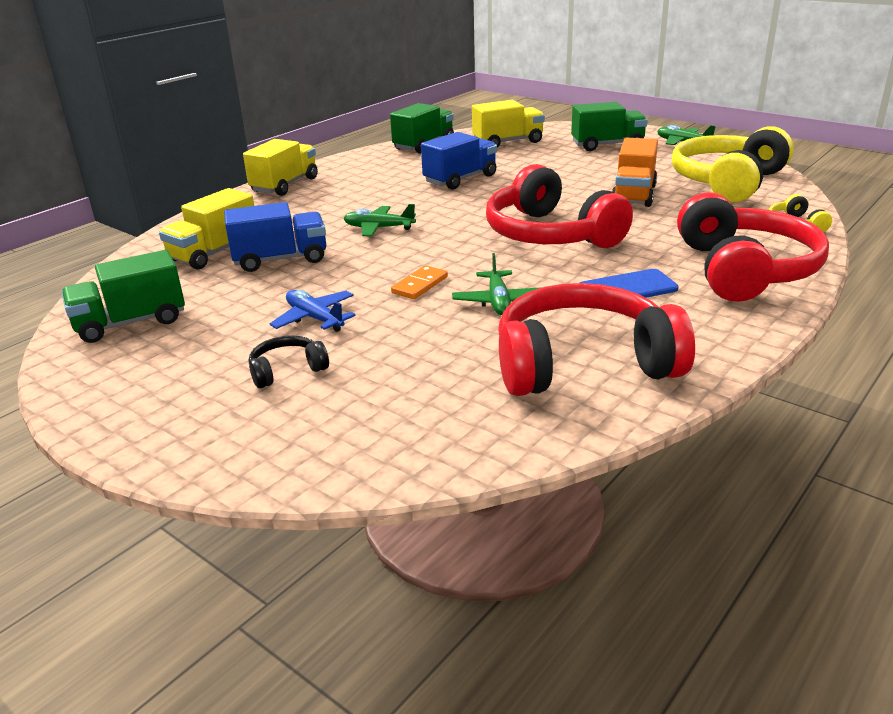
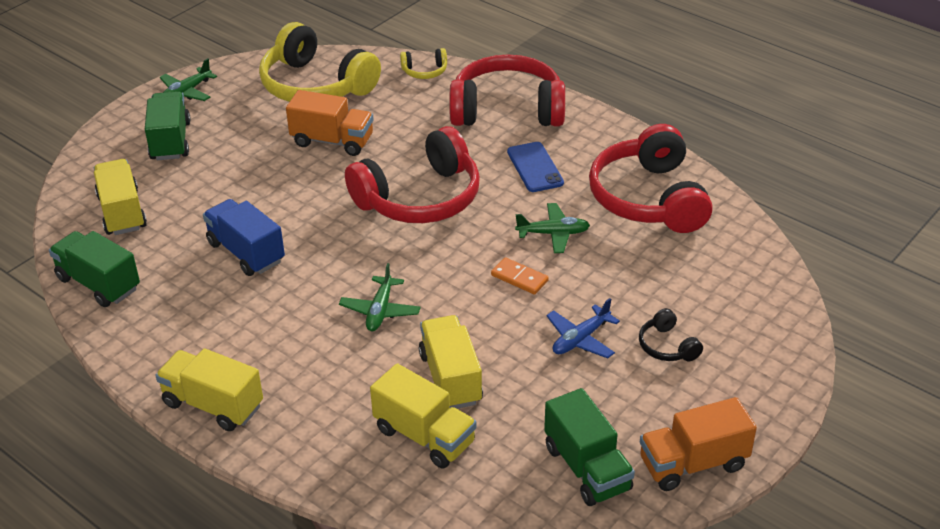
camera: 90 degrees left, 10 degrees up
(97, 382) = (693, 464): none -> orange truck
(280, 259) = (450, 378): blue truck -> yellow truck

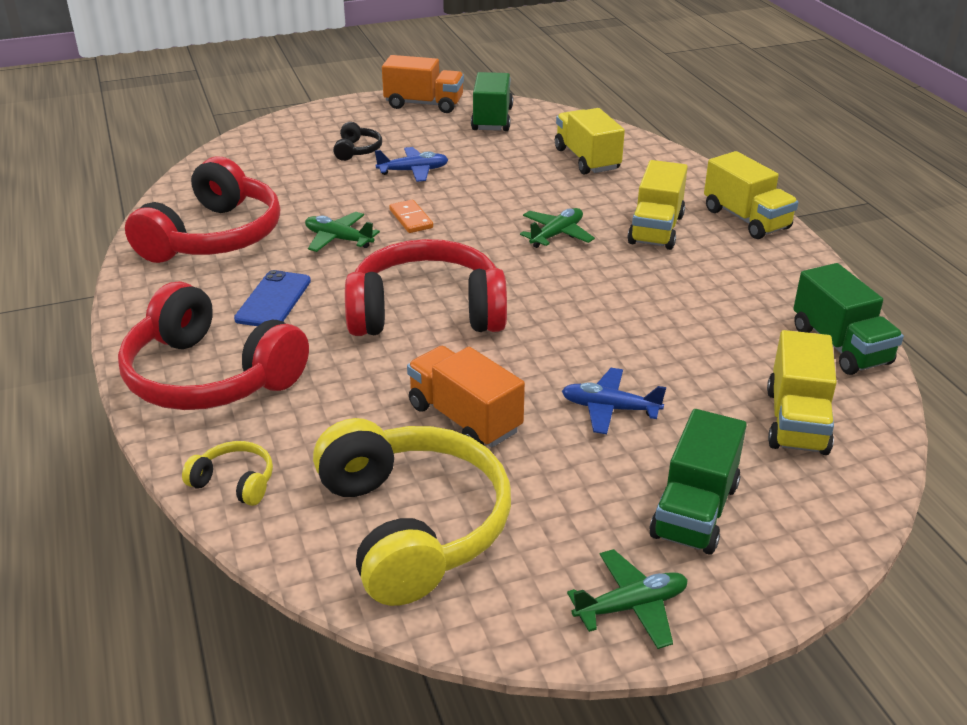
camera: 150 degrees left, 5 degrees down
(246, 252) = (657, 323): blue truck -> none
(247, 178) = (610, 408): none -> blue plane
(450, 378) = (538, 180): yellow truck -> yellow truck (656, 229)

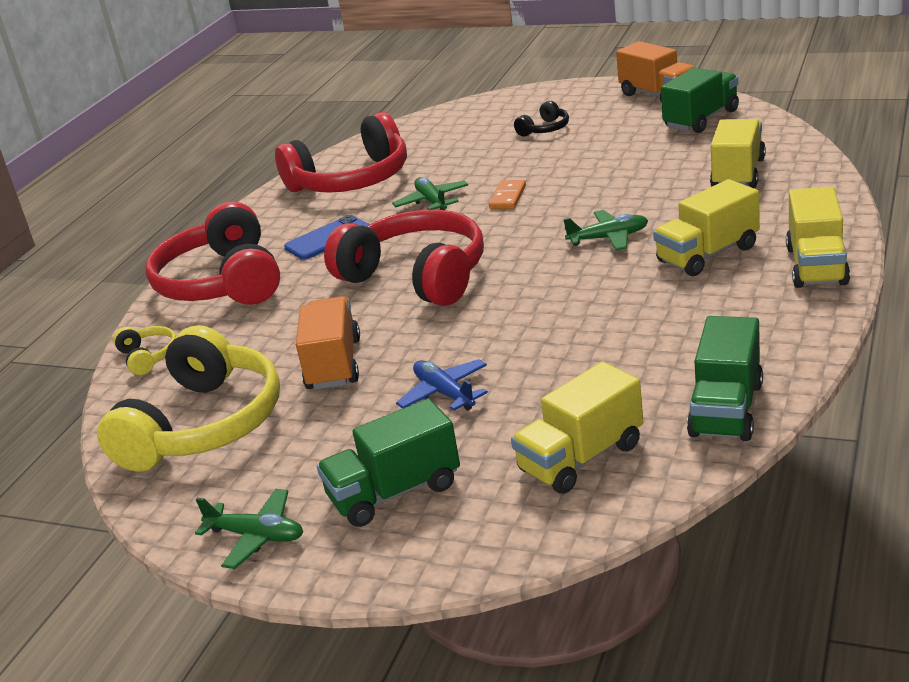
camera: 45 degrees right, 5 degrees down
(413, 171) = (565, 156): blue plane -> none

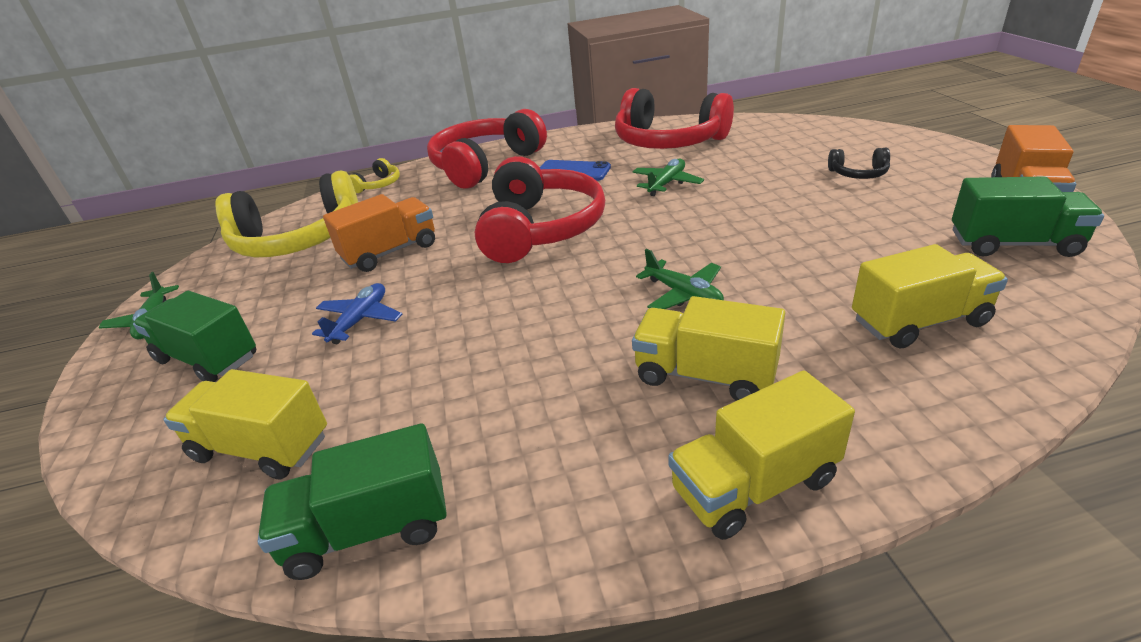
camera: 55 degrees right, 5 degrees up
(507, 197) = (709, 211): orange domino -> none

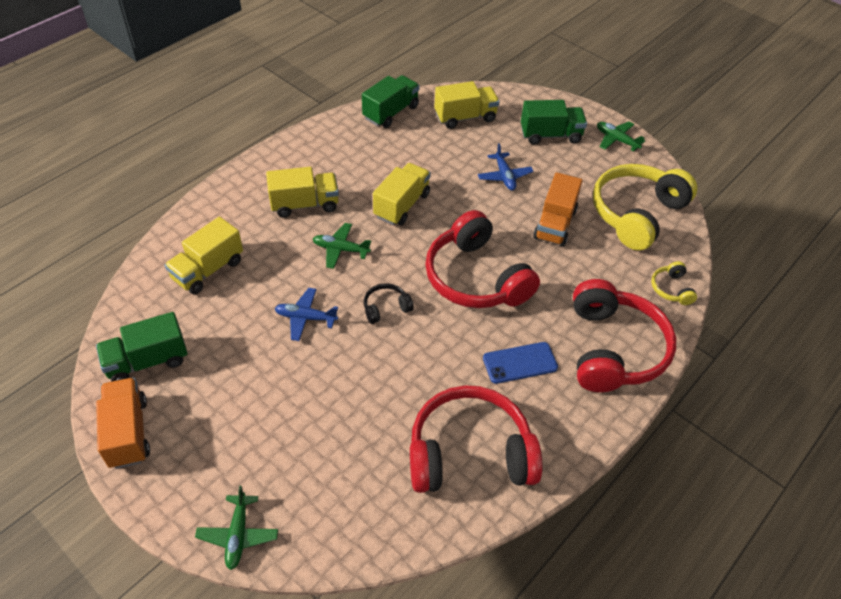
camera: 140 degrees right, 15 degrees up
(666, 183) = (421, 367): green plane -> green plane (238, 535)
(754, 485) = (266, 168): yellow truck -> yellow truck (402, 205)
(774, 239) = (305, 318): none -> blue plane
(858, 174) = (262, 435): black headphones -> black headphones (386, 308)

